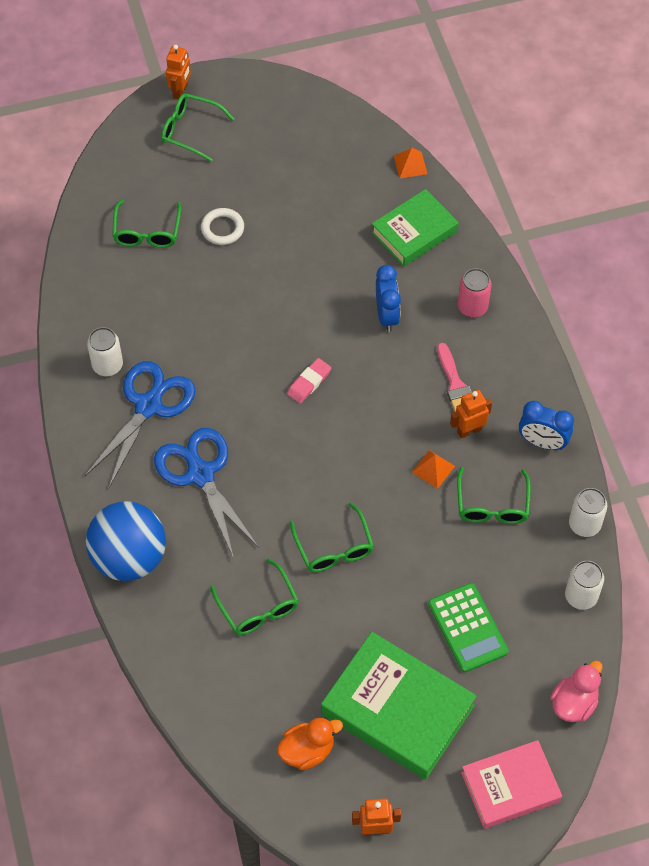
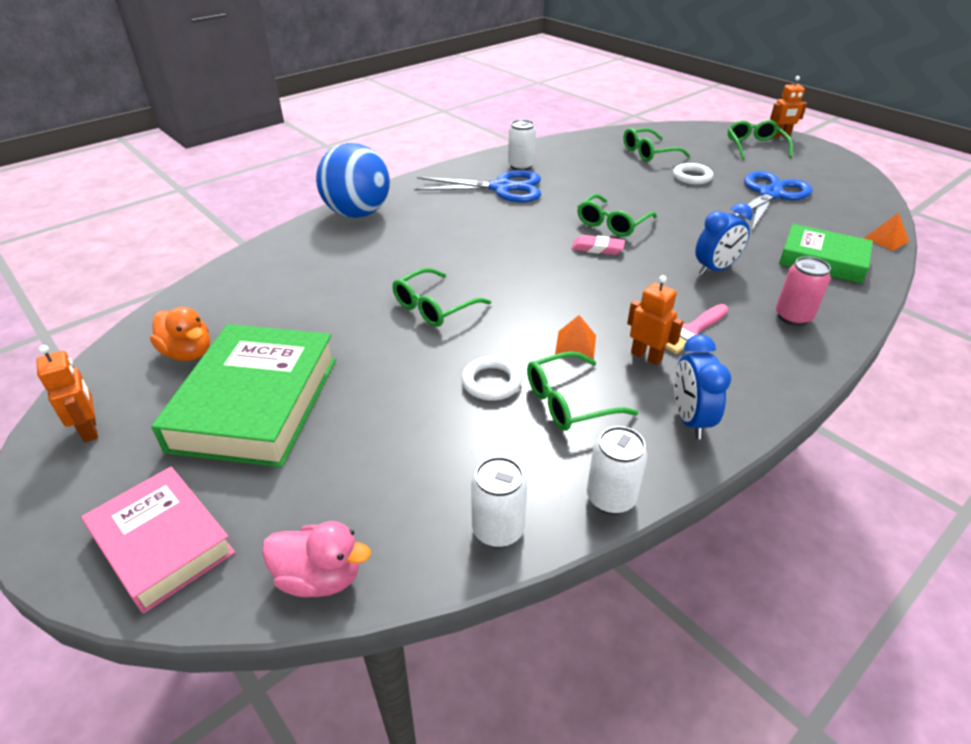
camera: 65 degrees right, 20 degrees down
(201, 474) = (458, 223): blue scissors -> blue scissors (770, 194)
(258, 607) = (343, 282): green glasses -> green glasses (612, 223)
(449, 544) = (491, 382): none -> white ring
(467, 628) = (390, 429): green calculator -> none

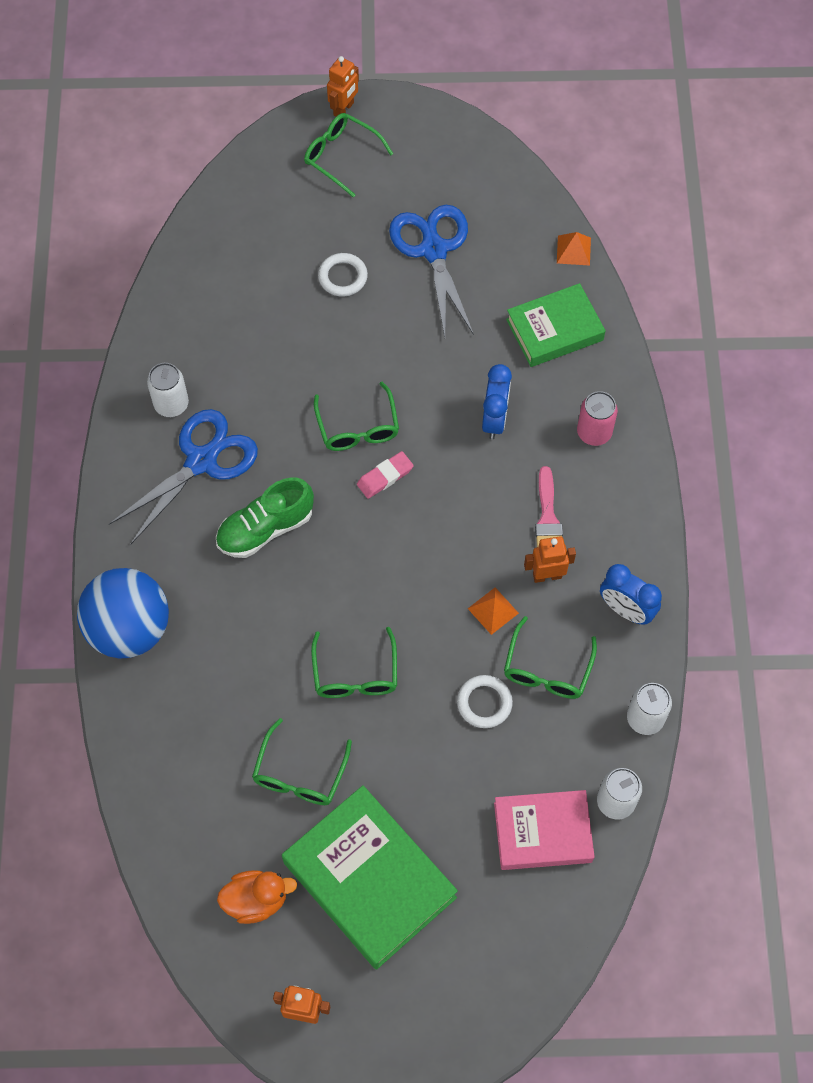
camera: 50 degrees left, 25 degrees up
(163, 543) = (468, 1004): pink book -> pink book (542, 832)
(320, 577) = (570, 925): pink duck -> none
(491, 225) = (265, 529): none -> green shoe
(649, 153) = (259, 262): green glasses -> green glasses (300, 774)

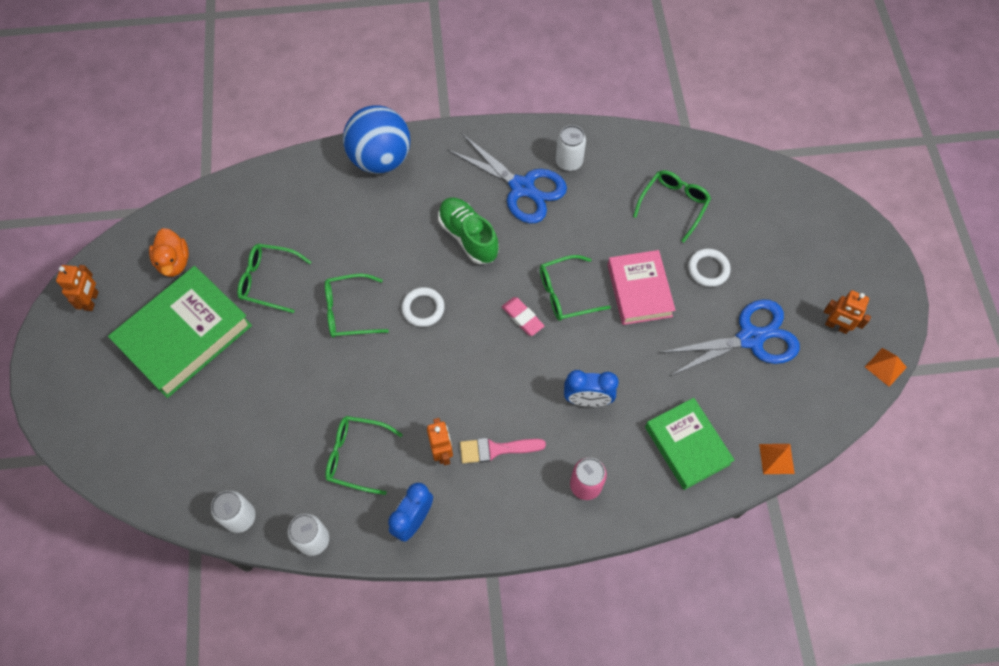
camera: 85 degrees right, 0 degrees up
(341, 156) = (830, 257): green glasses -> green glasses (673, 205)
(344, 109) = (881, 254): orange robot -> orange robot (836, 326)
(484, 703) = (326, 408): white ring -> white ring (423, 308)
(493, 611) = (407, 410): orange pyramid -> orange pyramid (885, 367)
(542, 832) = (216, 460): pink book -> pink book (639, 290)

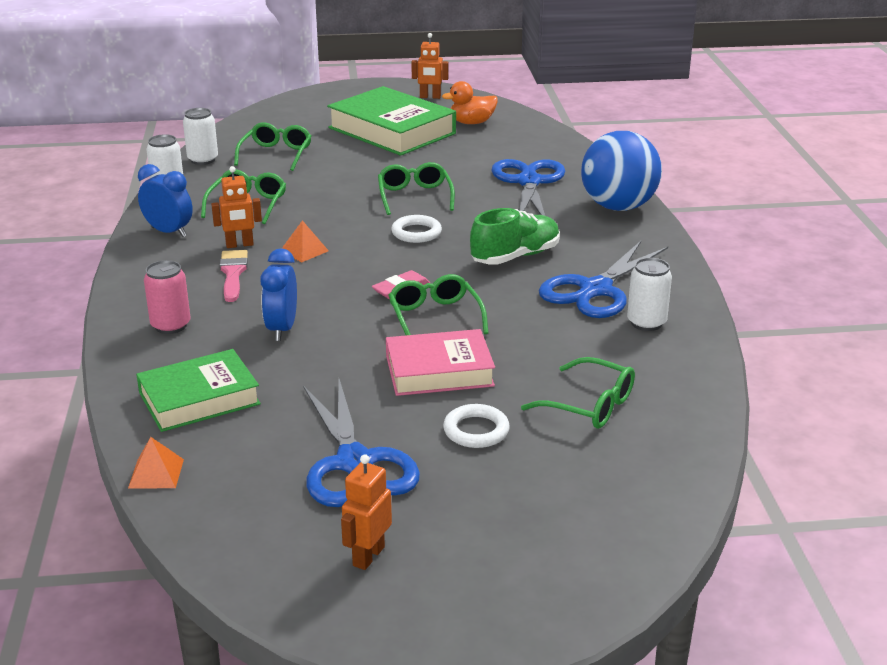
camera: 90 degrees right, 35 degrees down
(268, 280) = (452, 160): green glasses -> green glasses (276, 154)
(325, 220) = (528, 182): none -> blue scissors
(885, 367) = (283, 608): orange pyramid -> orange pyramid (304, 250)

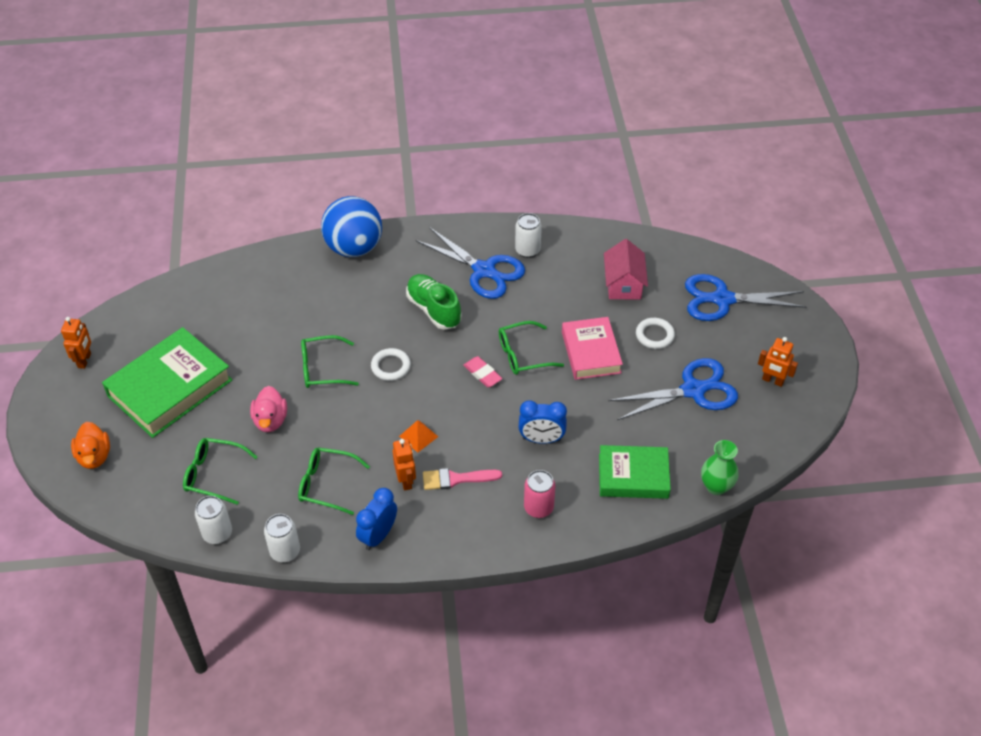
camera: 90 degrees left, 20 degrees up
(156, 473) = (716, 486): orange pyramid -> green vase
(199, 398) = (633, 476): green book -> green book turned 60 degrees counterclockwise
(342, 175) = (270, 420): none -> pink duck
(471, 123) = (161, 330): orange duck -> orange duck (94, 456)
(528, 182) = (302, 296): blue scissors -> blue scissors (722, 299)
(589, 405) = (623, 284): green glasses -> pink house

